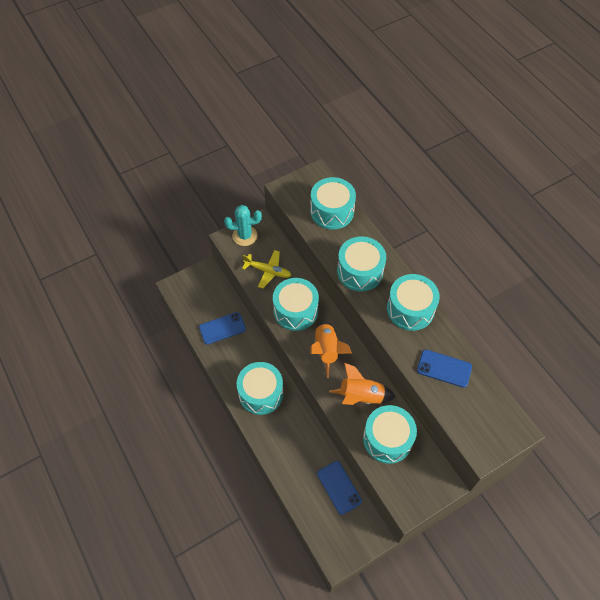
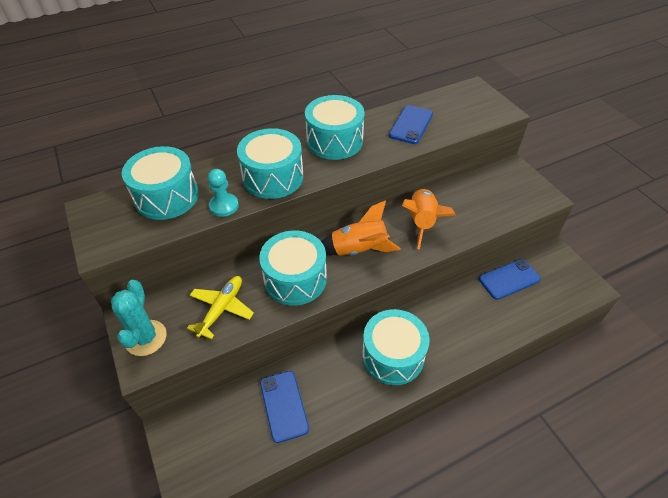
camera: 85 degrees left, 10 degrees down
(326, 246) = (224, 206): none -> turquoise pawn
(387, 439) = (472, 205): turquoise drum -> none

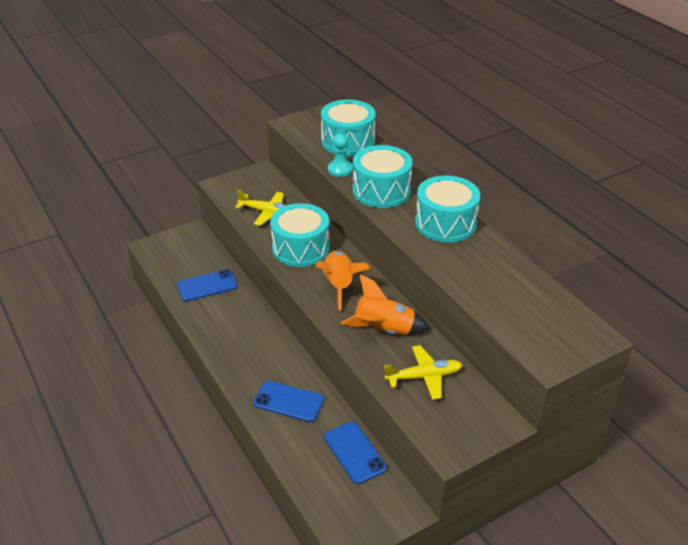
camera: 85 degrees right, 10 degrees down
(146, 338) = (242, 182): turquoise cactus -> none
(392, 356) = (252, 350): turquoise drum -> none
(411, 125) = (491, 277): blue phone -> blue phone (288, 401)
(474, 203) = (424, 377): none -> yellow plane

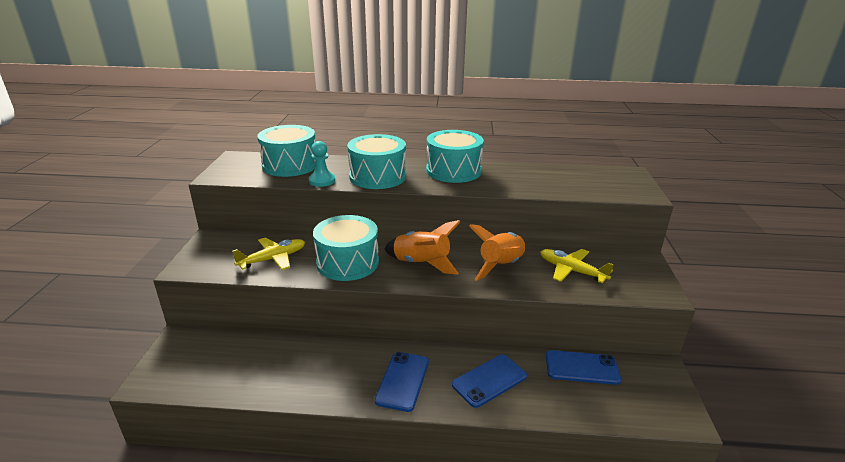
camera: 55 degrees left, 10 degrees down
(207, 286) = (270, 365): blue phone -> blue phone (403, 381)
(424, 377) = (571, 271): yellow plane -> yellow plane turned 75 degrees counterclockwise

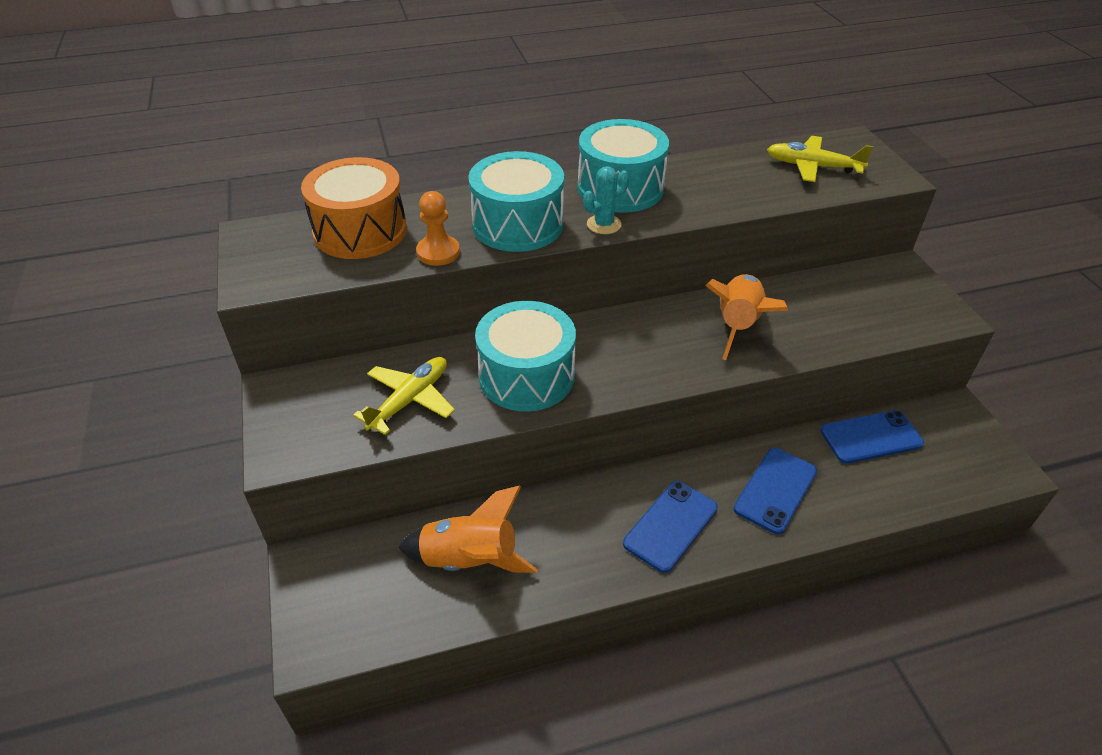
camera: 20 degrees left, 15 degrees up
(290, 165) = (360, 231): turquoise drum -> orange drum
(322, 181) = (438, 252): turquoise pawn -> orange pawn
(403, 381) = (670, 526): blue phone -> blue phone turned 45 degrees clockwise
(421, 264) = (631, 350): orange rocket -> orange rocket (469, 560)
(428, 185) = (604, 224): none -> turquoise cactus
(571, 271) = (828, 309): yellow plane -> yellow plane (812, 167)

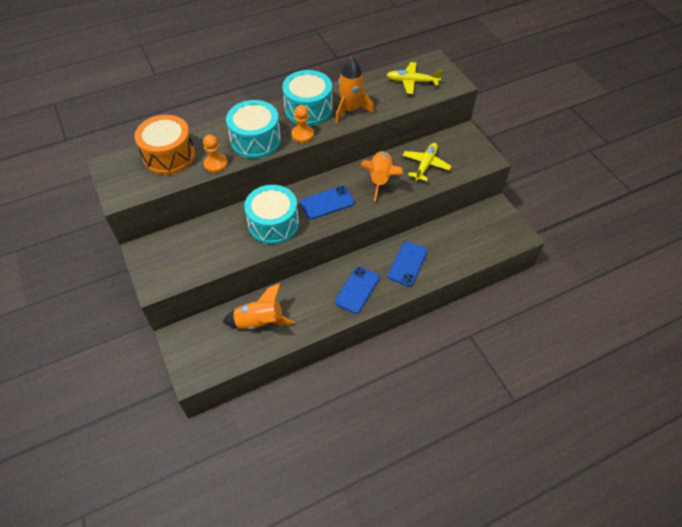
camera: 10 degrees left, 10 degrees up
(409, 400) = (214, 246): yellow plane -> yellow plane (425, 165)
(604, 224) = (302, 135): turquoise cactus -> orange pawn
(696, 196) = (350, 110): none -> orange rocket
(871, 437) = (454, 228): blue phone -> blue phone (327, 202)

